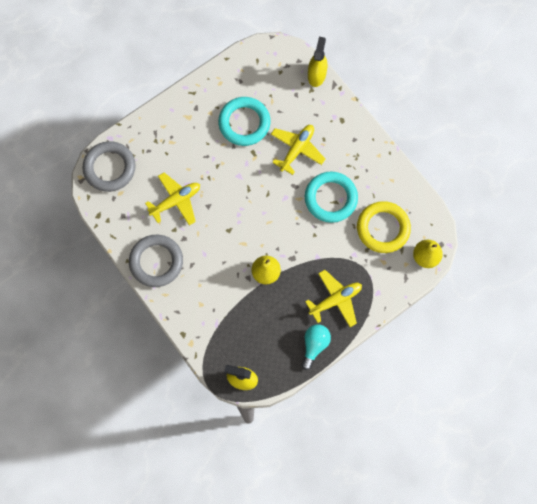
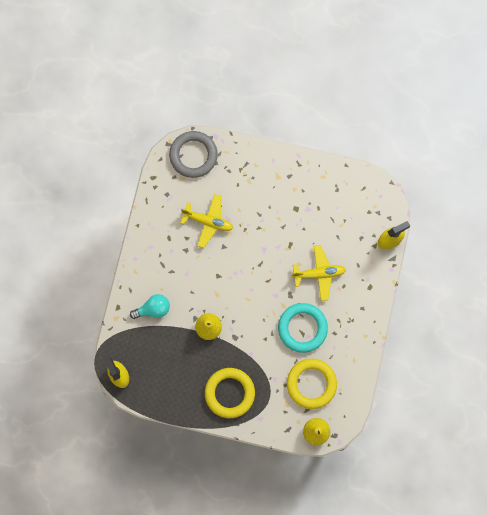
camera: 50 degrees right, 5 degrees up
(156, 262) = (153, 246): grey ring -> none
(244, 123) = (307, 219): turquoise ring -> none
(314, 345) = (184, 405): turquoise light bulb -> turquoise light bulb (153, 309)
(335, 300) = (229, 393): yellow plane -> yellow ring

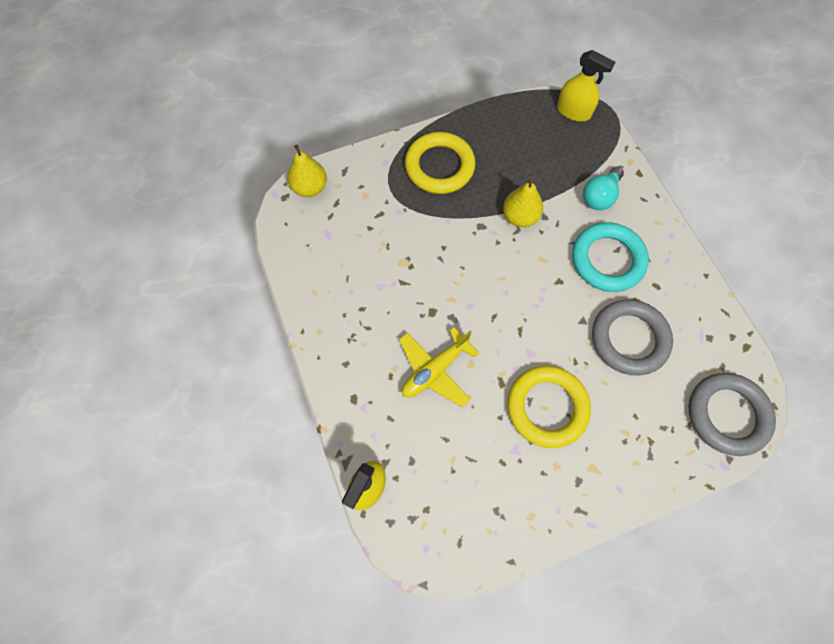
camera: 145 degrees right, 10 degrees down
(208, 221) = (629, 339): yellow plane -> grey ring
(302, 328) = (407, 288): turquoise ring -> turquoise ring (607, 260)
(311, 384) = (350, 233): yellow ring -> yellow ring (547, 407)

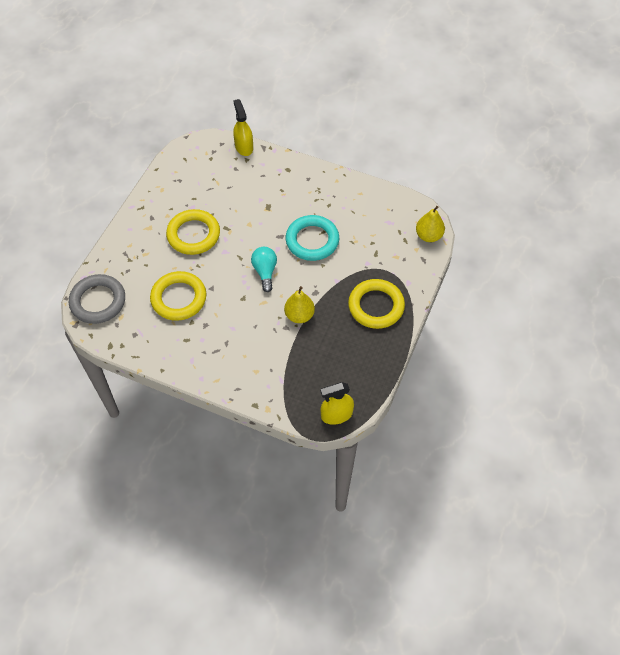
camera: 135 degrees right, 10 degrees down
(435, 370) = (263, 208): yellow plane -> none
(599, 196) = (265, 367): turquoise light bulb -> turquoise light bulb (265, 272)
(607, 260) = (227, 332): turquoise ring -> turquoise ring (312, 240)
(629, 339) = (179, 298): grey ring -> yellow ring

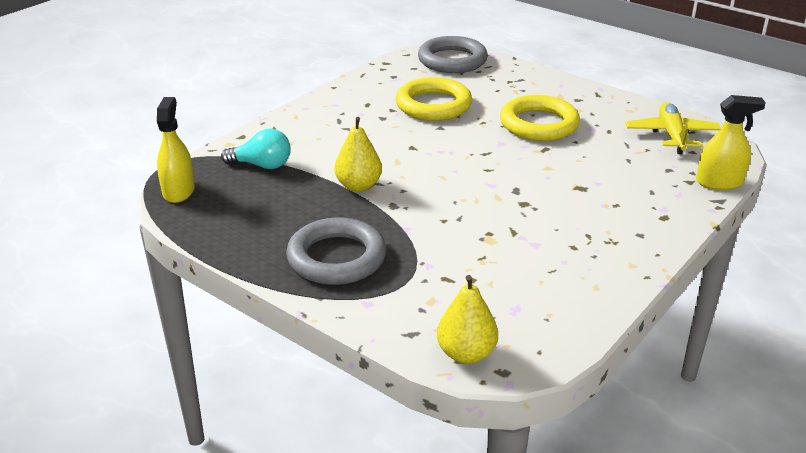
camera: 105 degrees right, 25 degrees down
(192, 168) = (671, 135): none -> yellow plane
(265, 272) = (451, 169): turquoise light bulb -> turquoise light bulb (262, 165)
(312, 240) = (497, 218): turquoise ring -> none
(376, 306) = (336, 258): yellow ring -> grey ring

